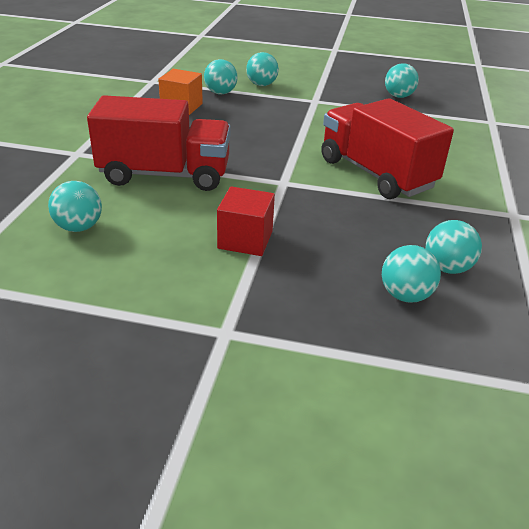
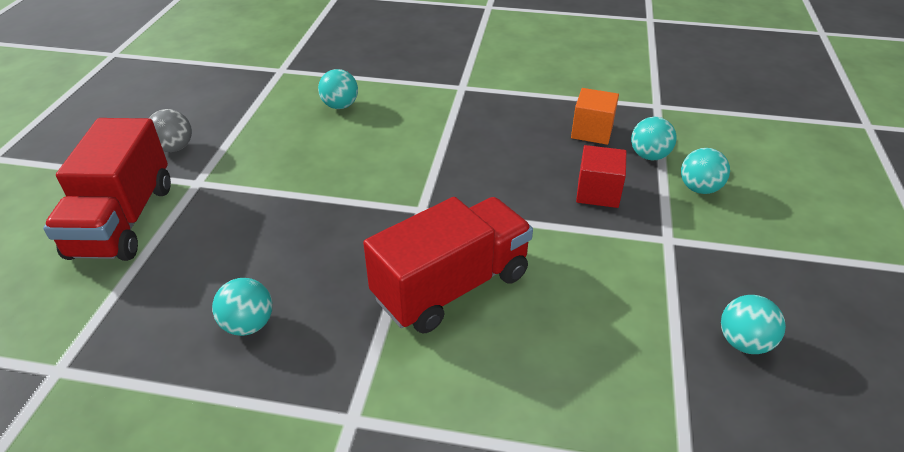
camera: 90 degrees right, 5 degrees up
(133, 370) = (174, 148): none -> grey ball
(165, 175) = (428, 136): red truck -> red truck (123, 220)
(245, 240) = (315, 187): red cube -> red cube (598, 192)
(405, 295) = (213, 286): turquoise ball -> none

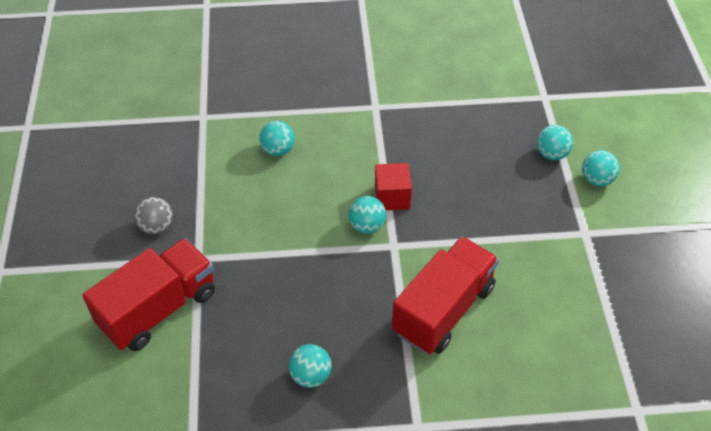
camera: 15 degrees left, 10 degrees up
(123, 220) = (158, 309): red truck -> red truck turned 120 degrees counterclockwise
(592, 131) = (500, 137): orange cube -> none
(598, 192) = (522, 199): red cube -> red cube (392, 197)
(743, 342) = (653, 308): turquoise ball -> turquoise ball (367, 226)

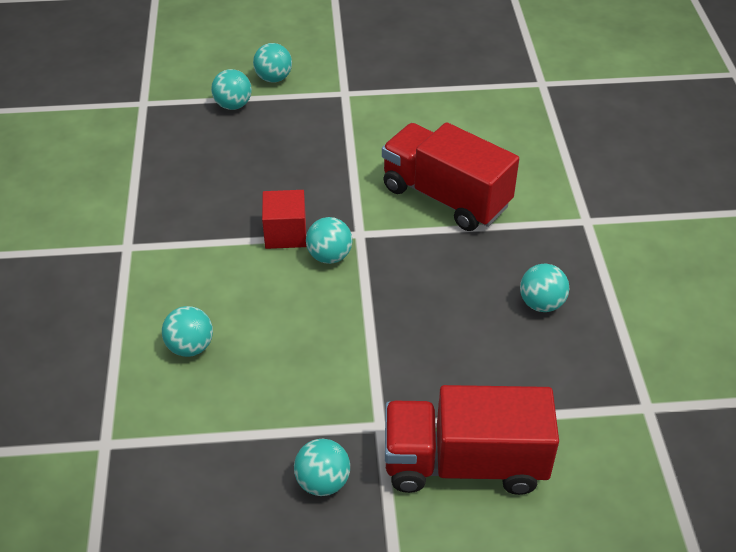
camera: 90 degrees left, 5 degrees down
(156, 227) = (323, 482): grey ball -> turquoise ball
(158, 309) = (464, 463): red truck -> red truck turned 45 degrees counterclockwise

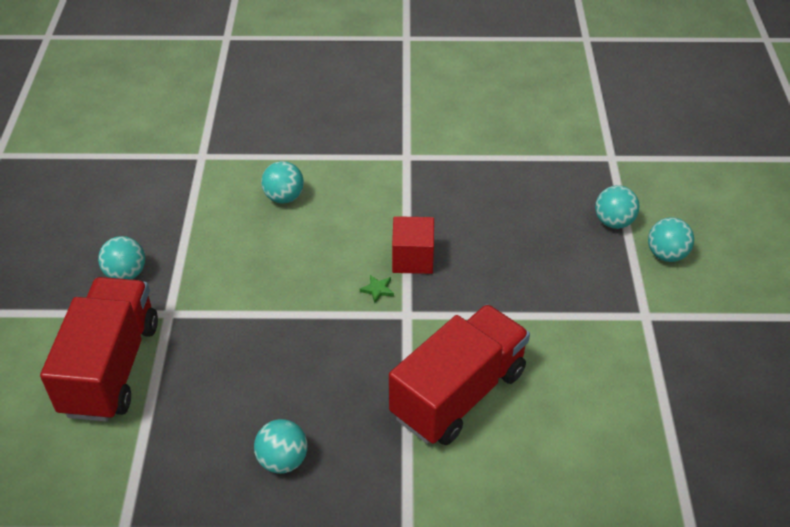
camera: 95 degrees right, 0 degrees up
(329, 256) = (377, 289): turquoise ball -> green star

